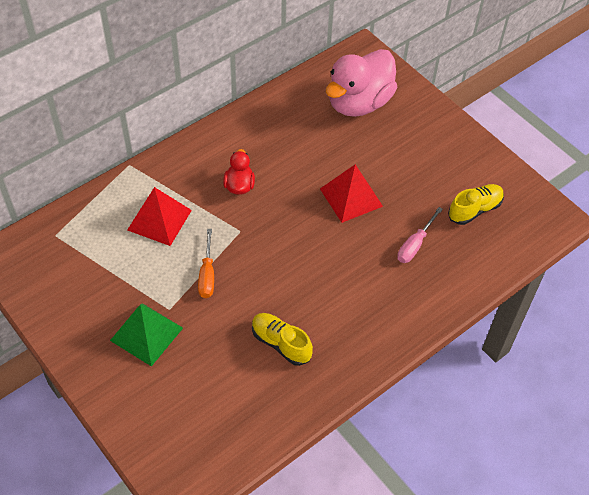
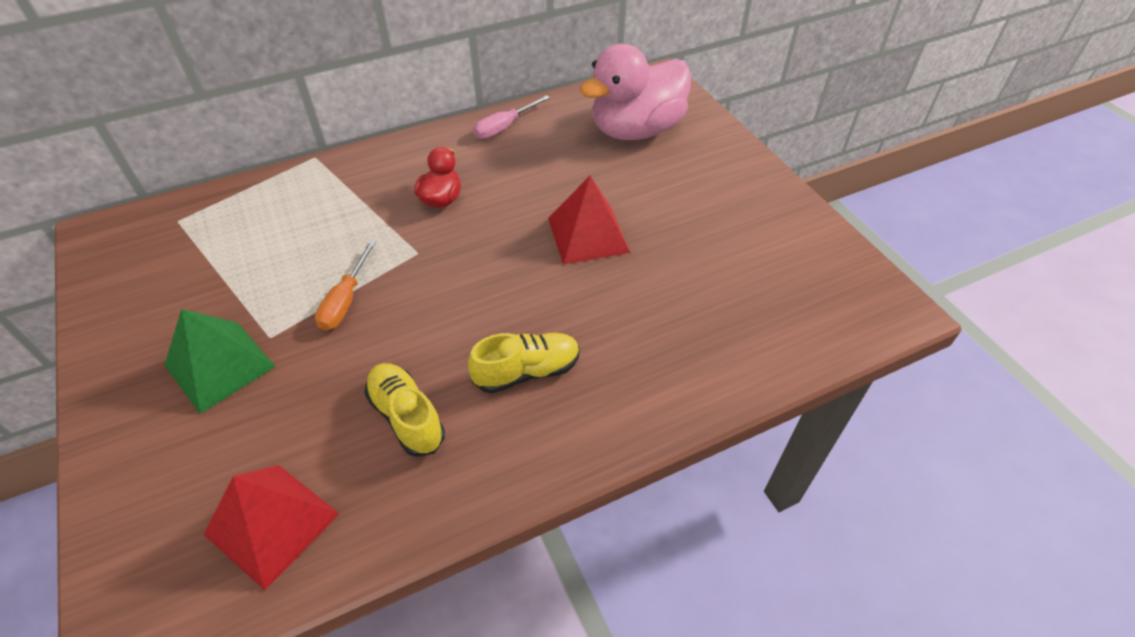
camera: 15 degrees right, 5 degrees down
(159, 220) = (318, 223): red pyramid -> red pyramid (272, 523)
(415, 244) = (662, 310): pink screwdriver -> pink screwdriver (504, 127)
(474, 210) = (766, 277): yellow shoe -> yellow shoe (527, 372)

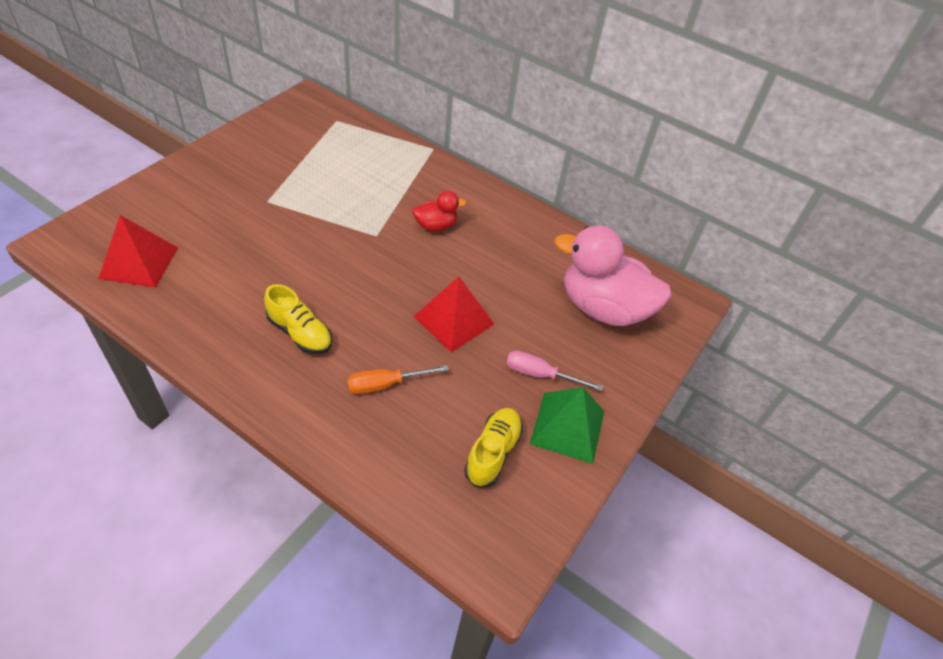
camera: 55 degrees right, 0 degrees up
(219, 366) = (235, 191): green pyramid -> green pyramid (567, 427)
(346, 300) = (314, 220): orange screwdriver -> orange screwdriver (386, 384)
(406, 417) = (235, 288): yellow shoe -> yellow shoe (493, 453)
(504, 127) = (540, 228): pink screwdriver -> pink screwdriver (540, 375)

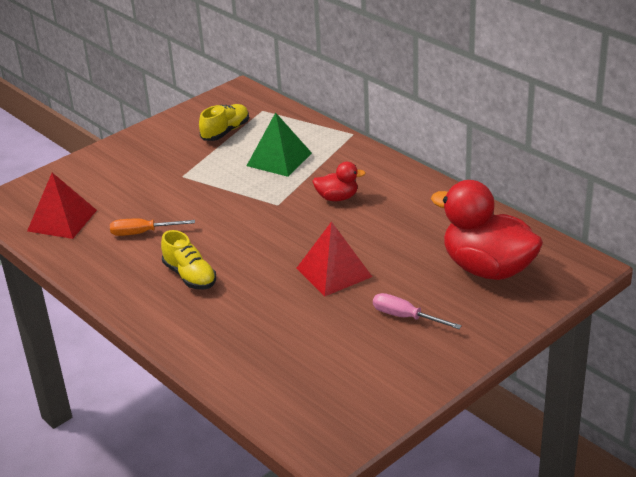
camera: 20 degrees right, 15 degrees down
(386, 384) = (257, 316): orange screwdriver -> orange screwdriver (143, 233)
(493, 453) = (342, 371): yellow shoe -> yellow shoe (225, 131)
(567, 427) = (419, 357): green pyramid -> green pyramid (279, 159)
(603, 308) = (487, 268): pink duck -> red duck

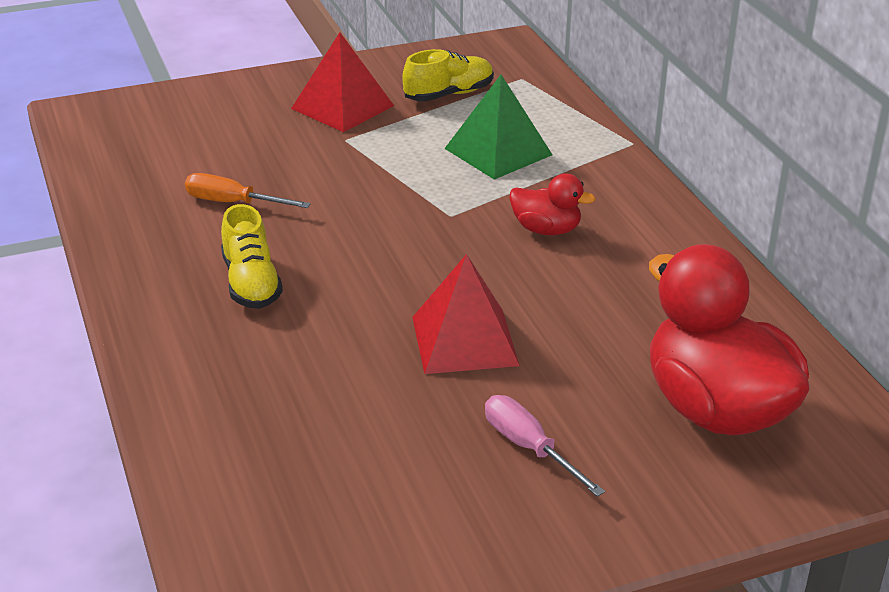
camera: 20 degrees right, 0 degrees up
(62, 220) = (141, 156): red pyramid -> red pyramid (342, 107)

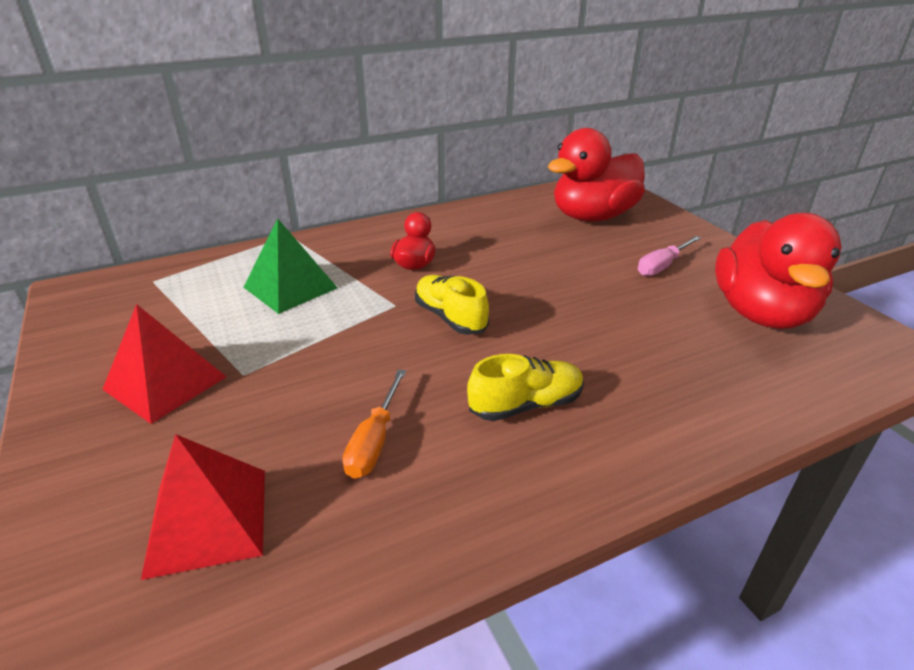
camera: 95 degrees left, 0 degrees up
(377, 511) = (761, 313): none -> red duck
(449, 94) = (168, 316): yellow shoe -> yellow shoe (450, 317)
(464, 341) = (565, 291): red pyramid -> red pyramid (208, 520)

